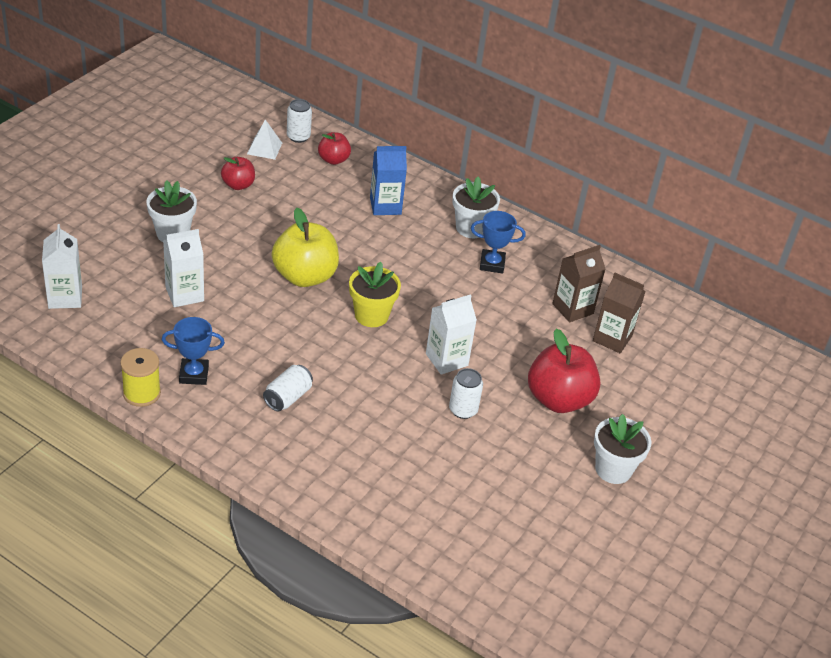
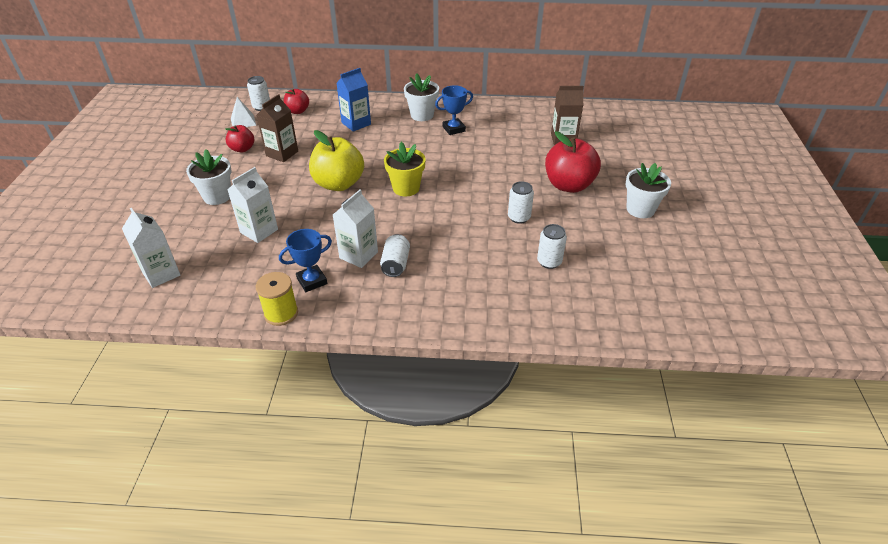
camera: 25 degrees left, 0 degrees up
(446, 359) = (479, 193): white carton -> white carton (358, 255)
(447, 475) = (549, 262): none -> white can
(572, 309) = (525, 133): brown carton -> brown carton (282, 153)

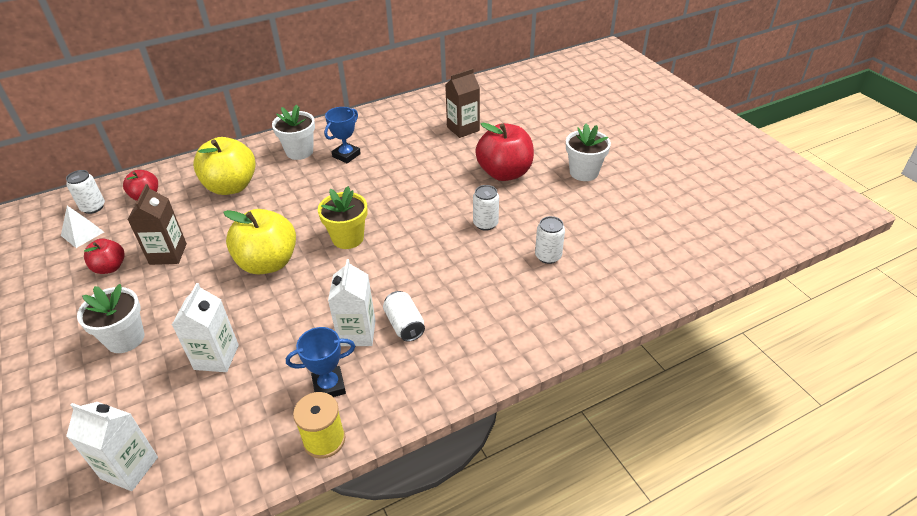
camera: 30 degrees left, 0 degrees up
(312, 281) = (329, 386): blue trophy -> blue trophy turned 45 degrees clockwise
(356, 123) = (231, 186): blue carton -> yellow apple

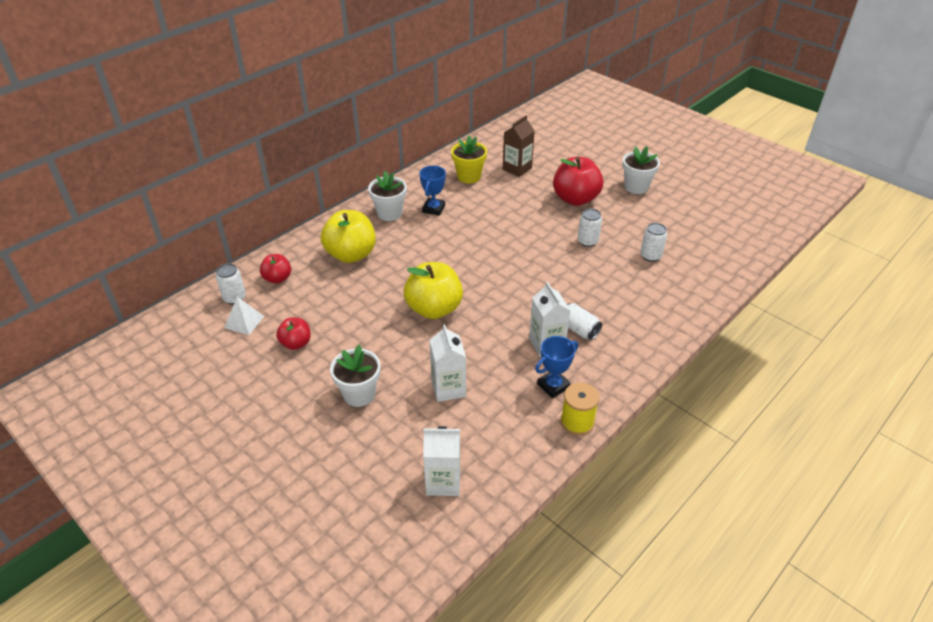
camera: 20 degrees left, 0 degrees up
(168, 254) = (340, 321): brown carton -> none
(348, 238) = (486, 275): yellow flower pot -> yellow flower pot (469, 176)

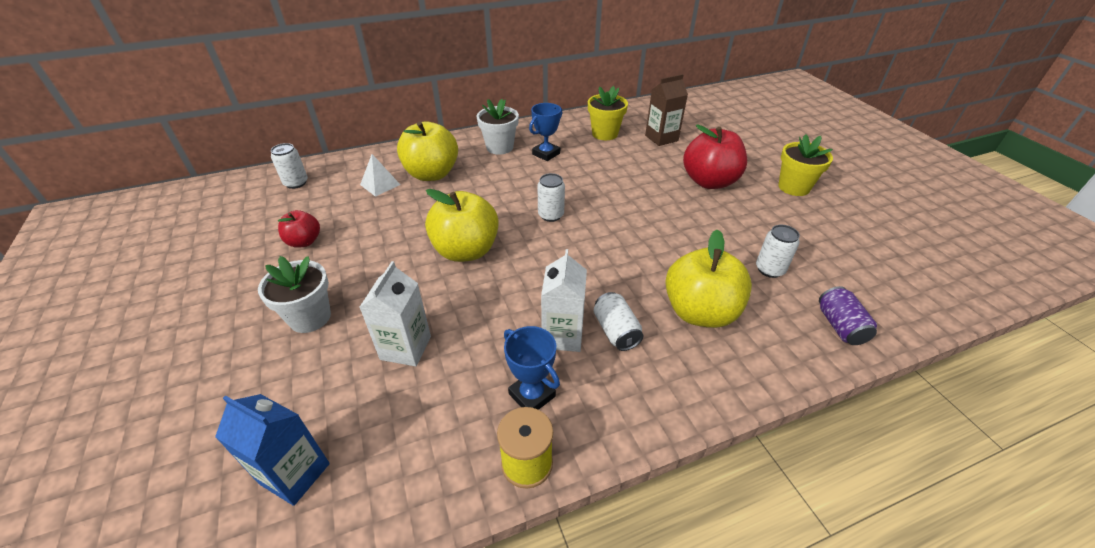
camera: 25 degrees right, 0 degrees up
(244, 322) = (282, 206): white pyramid -> white pyramid (380, 184)
(277, 278) = (348, 177): red apple -> none
(443, 481) = (295, 473): white carton -> blue carton
(553, 386) = (532, 395): blue trophy -> blue trophy turned 60 degrees clockwise
(587, 241) = (695, 230): white can -> white can (551, 215)
(623, 299) = (700, 312): none -> yellow apple
(636, 187) = (793, 187): white flower pot -> yellow flower pot
(708, 281) = (840, 326): none -> purple can

